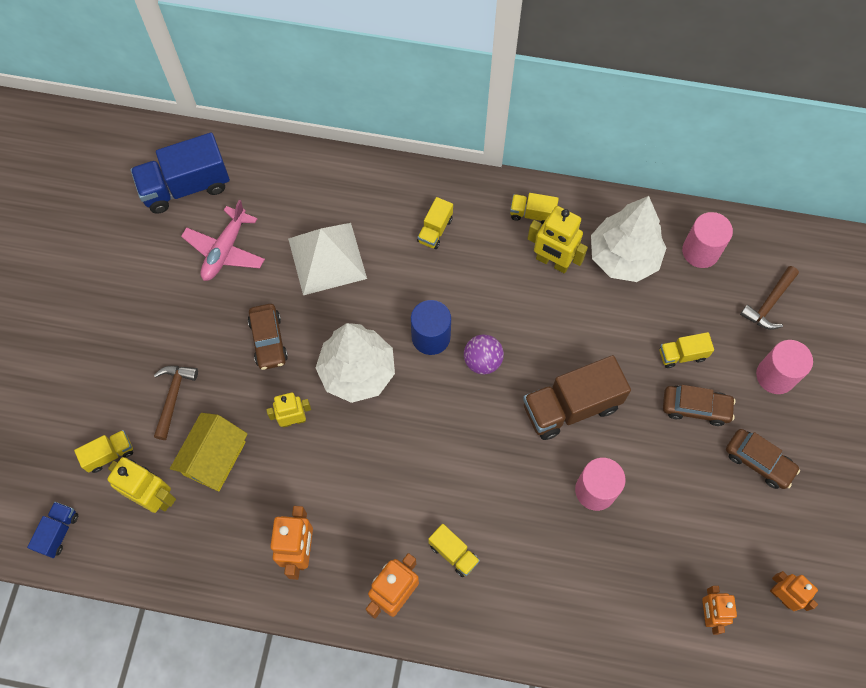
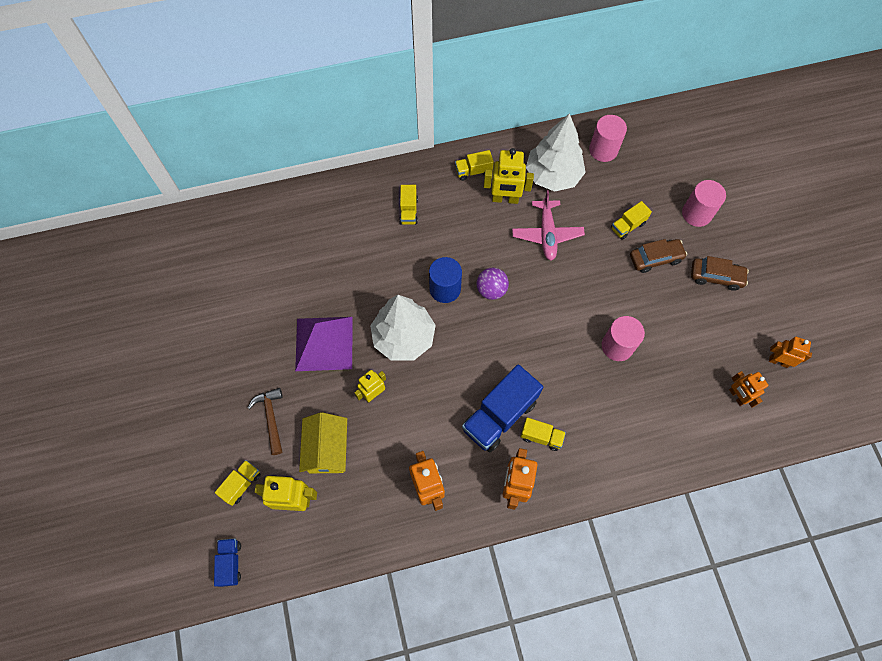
camera: 25 degrees left, 0 degrees up
(186, 186) = (200, 256): blue truck -> blue truck (499, 415)
(225, 250) = (256, 290): pink plane -> pink plane (547, 234)
(268, 340) = (324, 343): brown car -> purple pyramid
(327, 258) = (338, 264): white pyramid -> none
(571, 407) = (570, 295): brown truck -> none
(769, 303) = (667, 166): brown hammer -> none

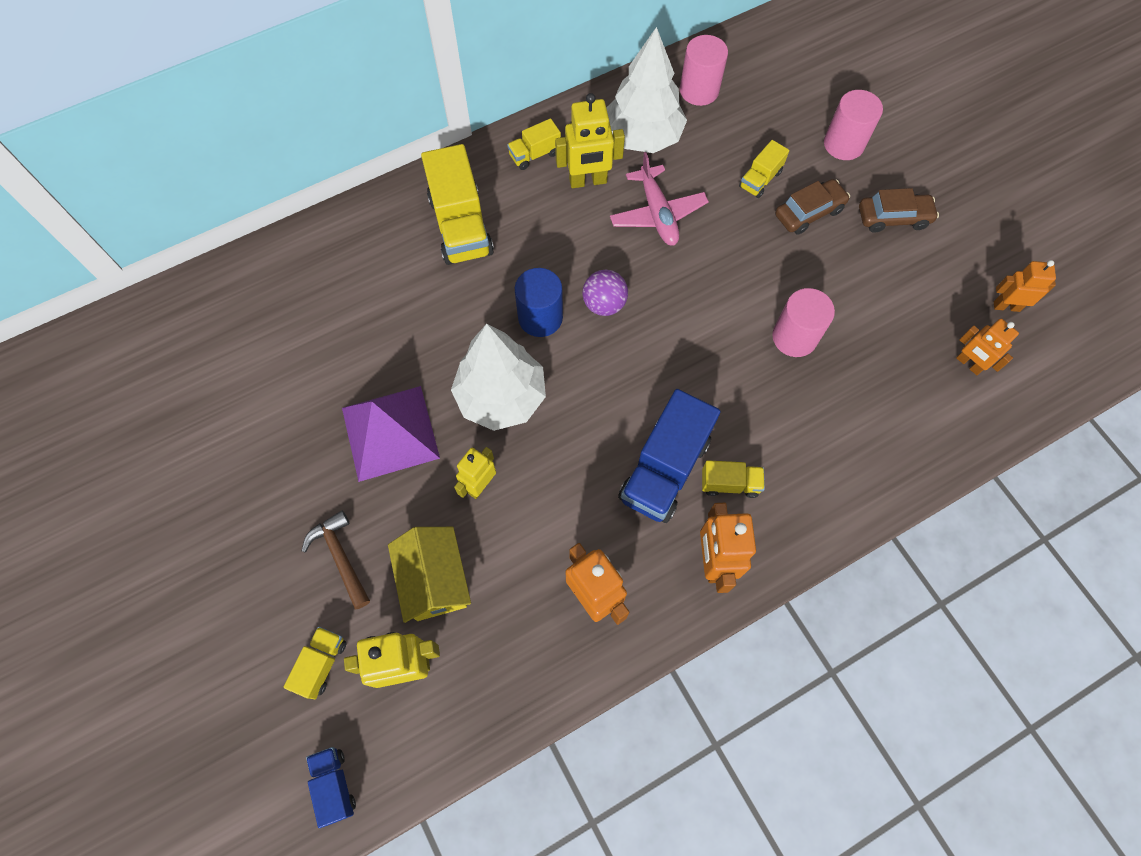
camera: 15 degrees left, 0 degrees up
(409, 211) = (461, 226): yellow truck -> yellow truck, size x1.96

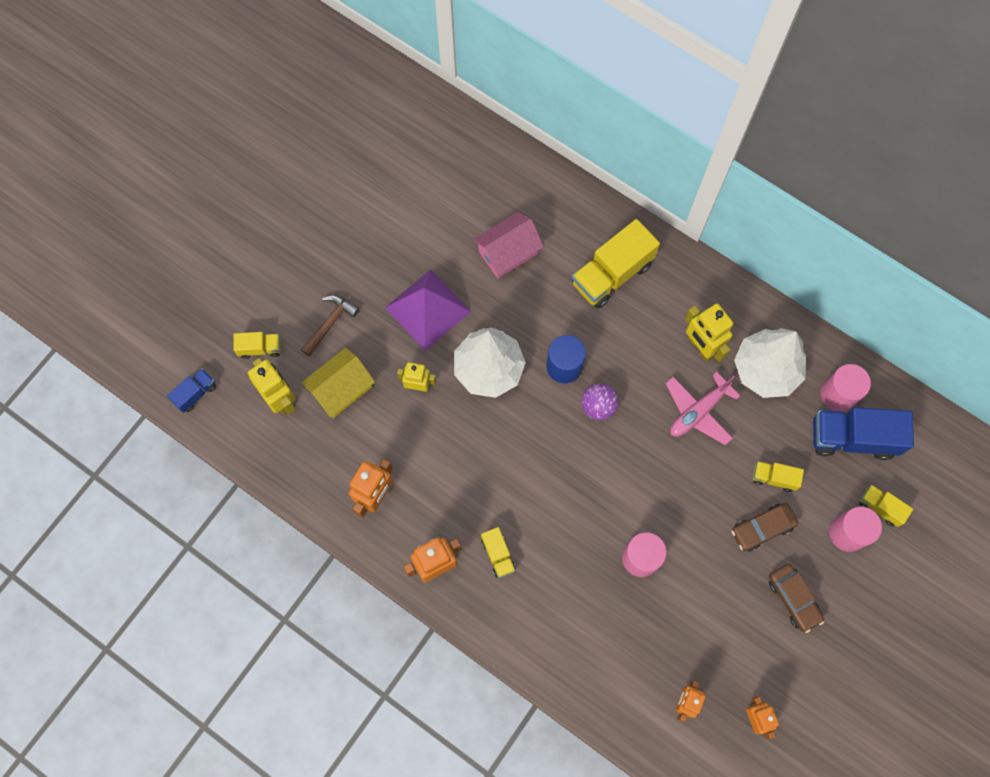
camera: 65 degrees right, 5 degrees up
(373, 316) = (507, 252): none -> pink house
(534, 154) = (704, 296): yellow truck -> yellow truck (880, 507)
(664, 469) = (487, 505): blue truck -> blue truck (852, 438)
(809, 212) = (762, 528): brown car -> brown car turned 120 degrees clockwise

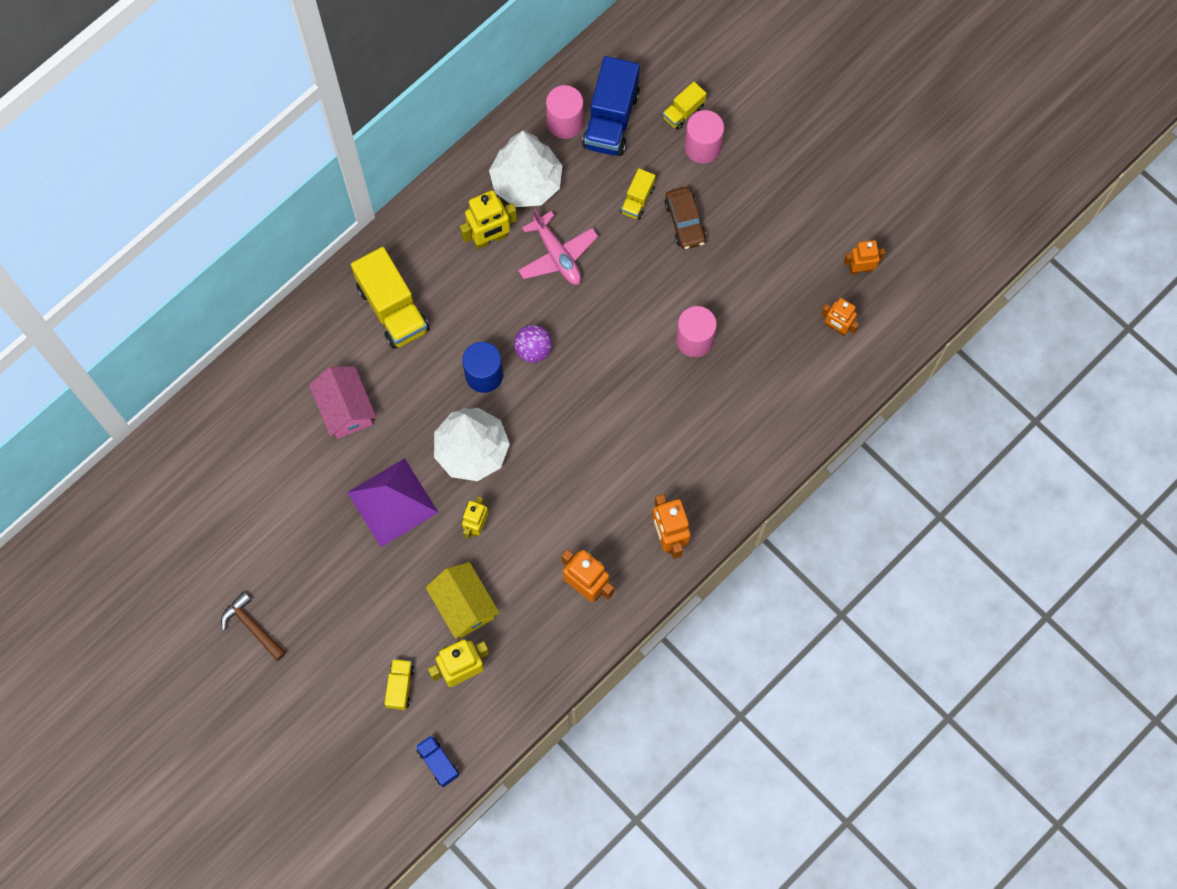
camera: 80 degrees left, 0 degrees up
(330, 323) = (387, 607): brown hammer -> brown hammer (252, 626)
(498, 555) = (668, 474): yellow truck -> none
(793, 599) = (756, 209): brown car -> none

